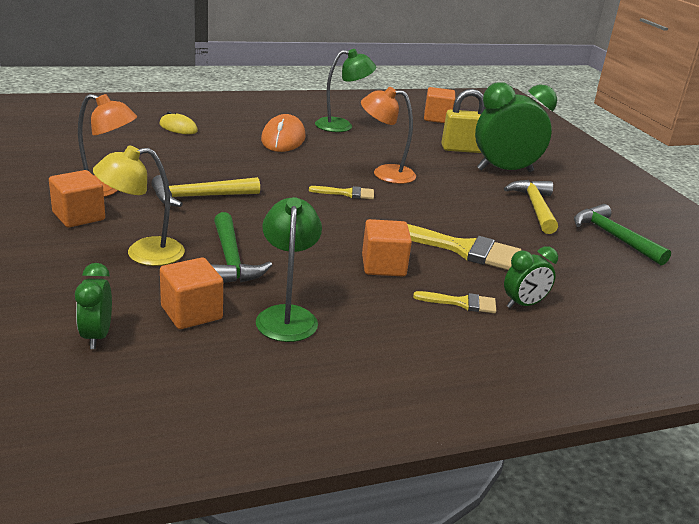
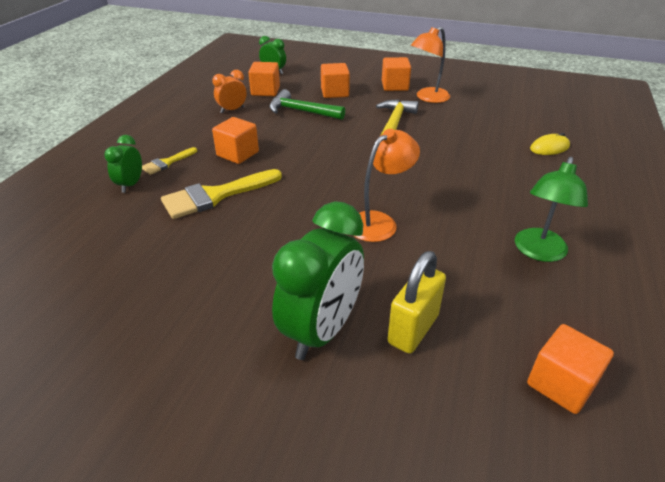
camera: 130 degrees right, 10 degrees up
(143, 253) = (334, 92): yellow lamp -> orange cube
(283, 139) = (503, 194): orange mouse -> none
(287, 316) = (232, 110): green lamp -> orange clock
(347, 193) = (353, 182): yellow brush -> none
(535, 207) = (221, 289): yellow hammer -> none
(614, 237) = (112, 308): green hammer -> none

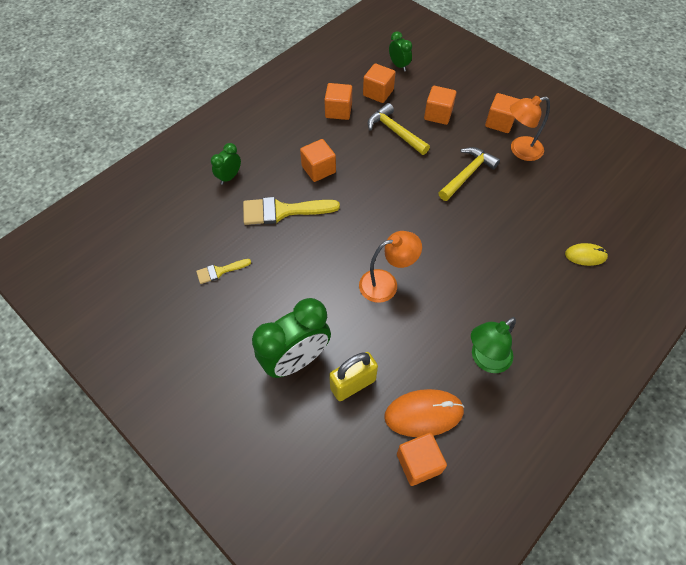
camera: 25 degrees right, 20 degrees up
(167, 162) = (263, 161): yellow brush -> yellow brush (220, 271)
(232, 110) = (338, 111): orange clock -> orange cube
(301, 111) = (395, 132): green hammer -> yellow hammer
(520, 327) = (423, 414): none -> orange mouse

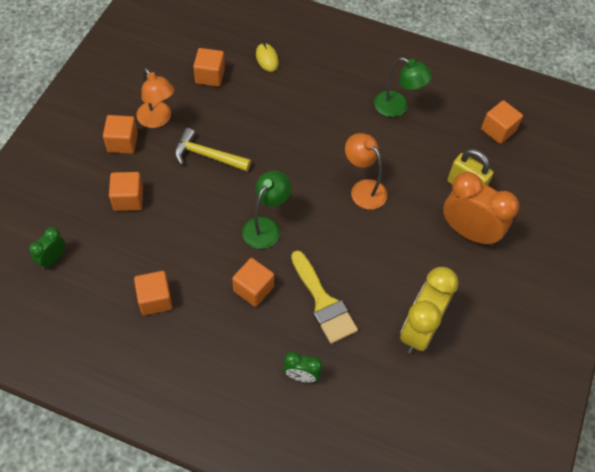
camera: 115 degrees left, 0 degrees up
(220, 271) = (419, 330): yellow brush -> yellow clock
(296, 360) = (469, 232): green clock -> orange clock
(374, 194) = (266, 227): none -> green lamp
(378, 93) = (110, 267): orange cube -> orange cube (210, 76)
(395, 132) = (169, 232): yellow hammer -> none
(423, 414) = (461, 135): orange mouse -> none

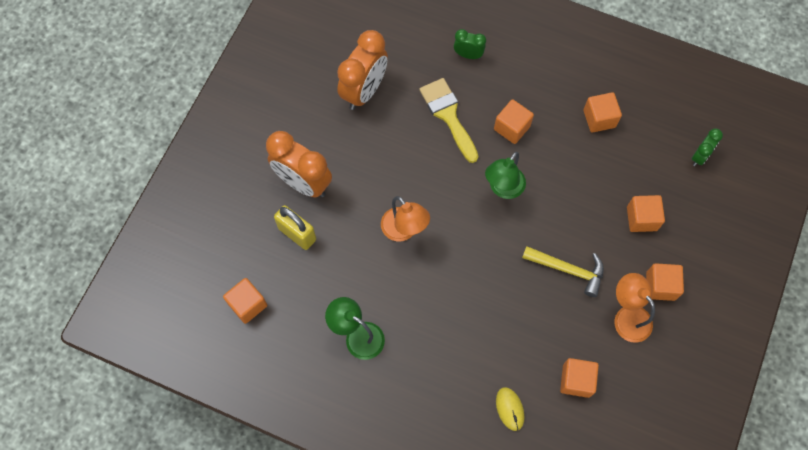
camera: 175 degrees left, 10 degrees up
(419, 330) = (364, 91): yellow clock -> orange clock

